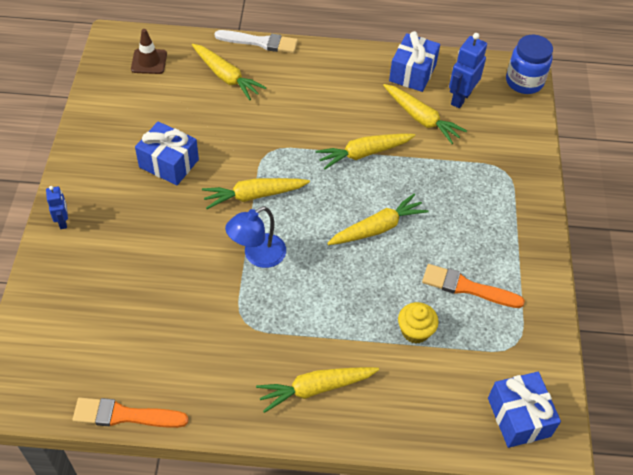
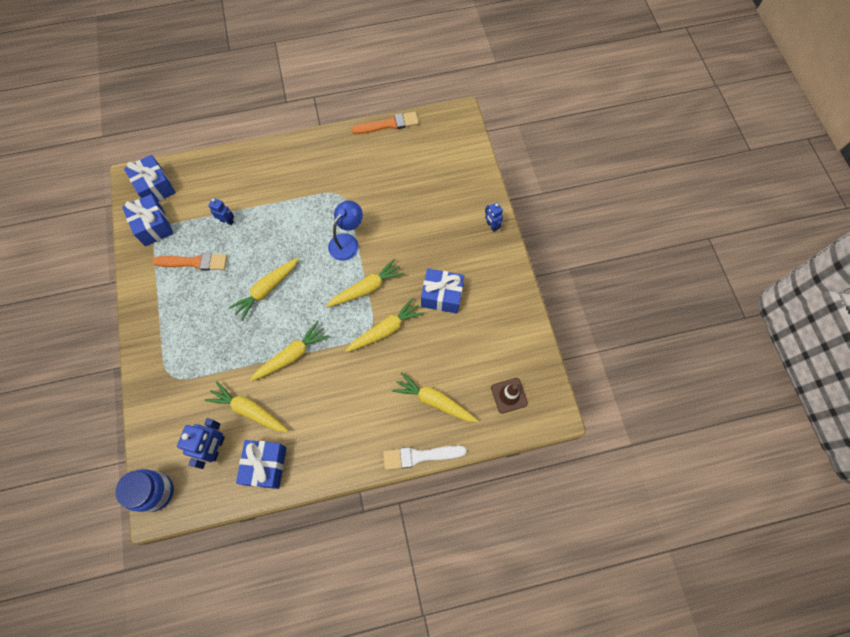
camera: 165 degrees right, 15 degrees up
(315, 388) = (283, 168): yellow carrot -> yellow carrot (385, 330)
(415, 331) = (227, 221): yellow cupcake -> blue robot
(522, 354) = (153, 226): none -> blue gift

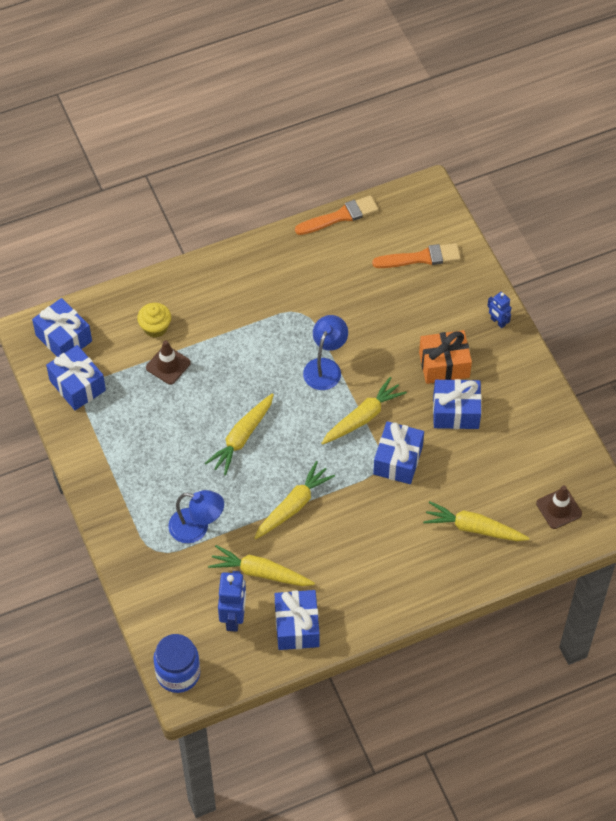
camera: 10 degrees left, 10 degrees down
(194, 262) = (143, 420): orange brush -> orange brush (421, 258)
(209, 361) = (197, 528): none -> blue lamp
(226, 189) = (155, 327): none -> yellow cupcake
(227, 221) = (168, 365): blue robot -> brown traffic cone
(385, 330) = (398, 460): yellow carrot -> blue gift
(420, 456) = (471, 588): white brush -> none
(441, 255) = (444, 365): none -> orange gift

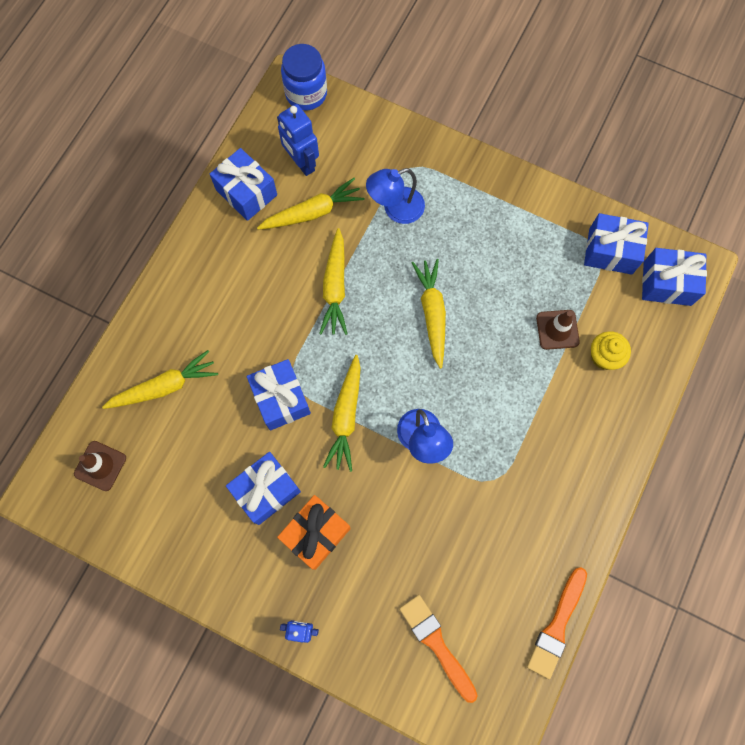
camera: 140 degrees right, 15 degrees up
(421, 258) = (436, 643): orange brush -> orange brush turned 105 degrees clockwise

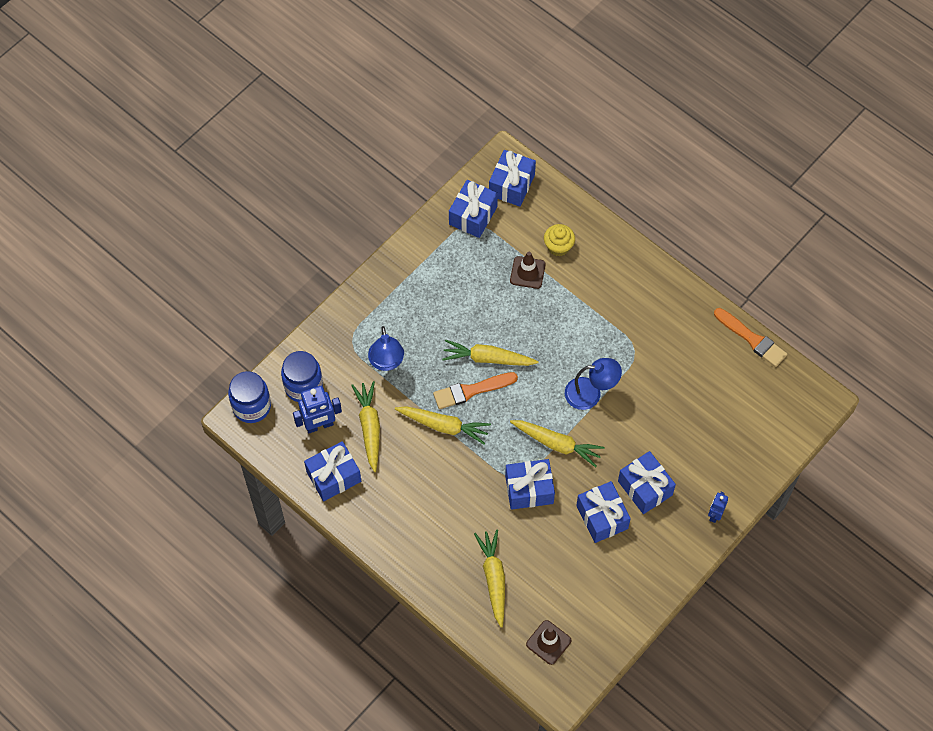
camera: 75 degrees left, 10 degrees down
(316, 533) = (645, 488): orange gift -> blue gift
(343, 135) = (303, 386): none -> blue jar
(436, 643) = (746, 423): orange brush -> orange brush (471, 391)

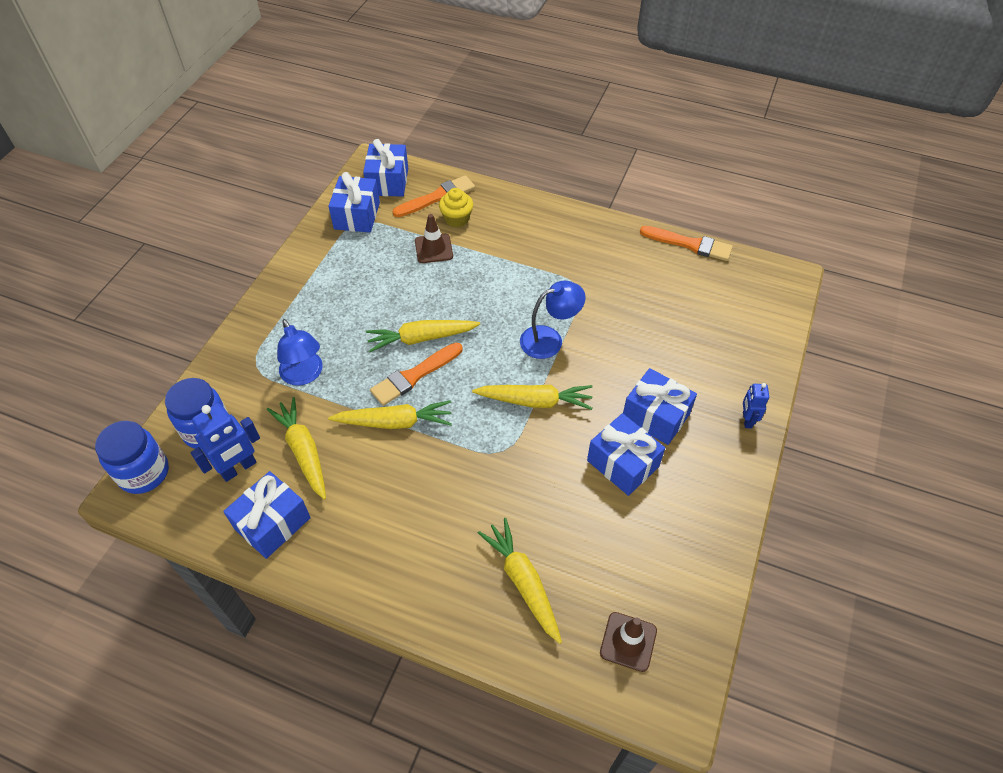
camera: 20 degrees left, 10 degrees down
(529, 489) = (523, 460): blue gift -> none
(550, 217) = (437, 197): none -> orange brush

